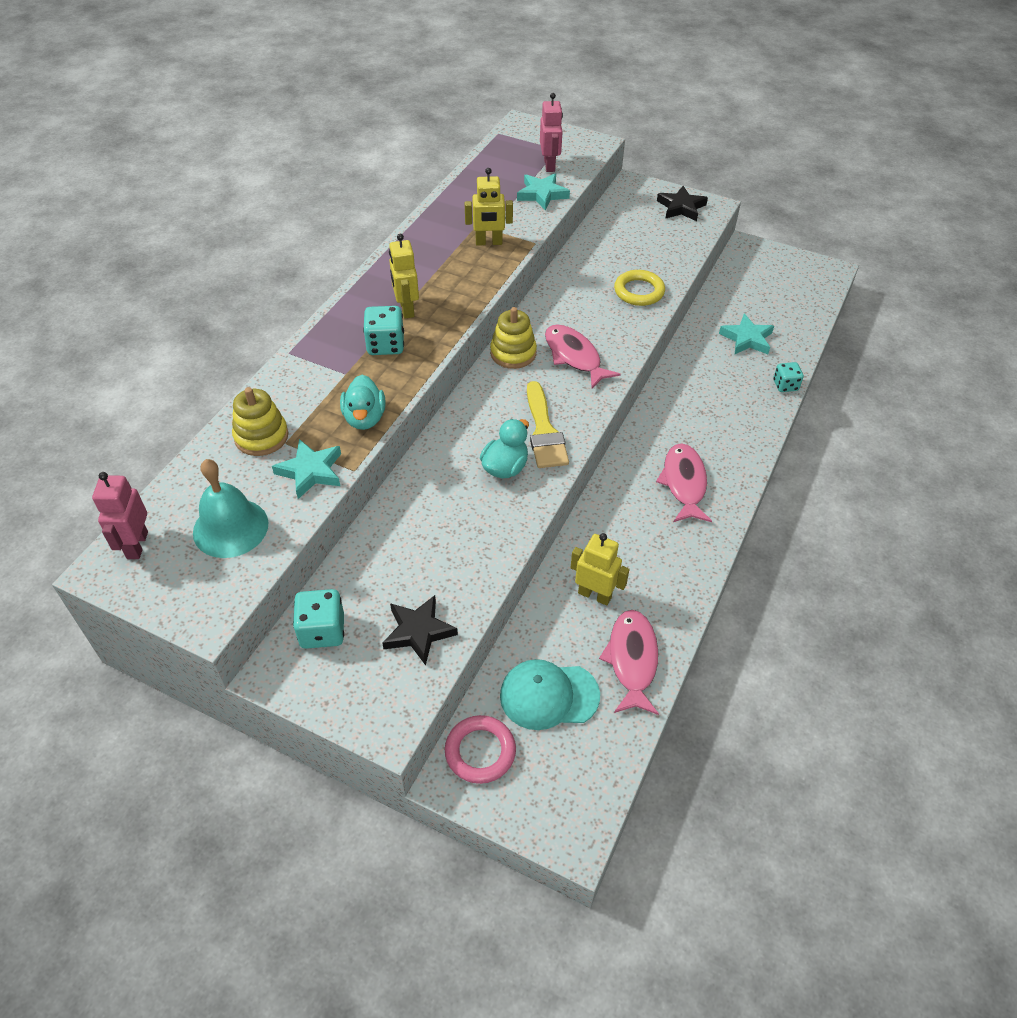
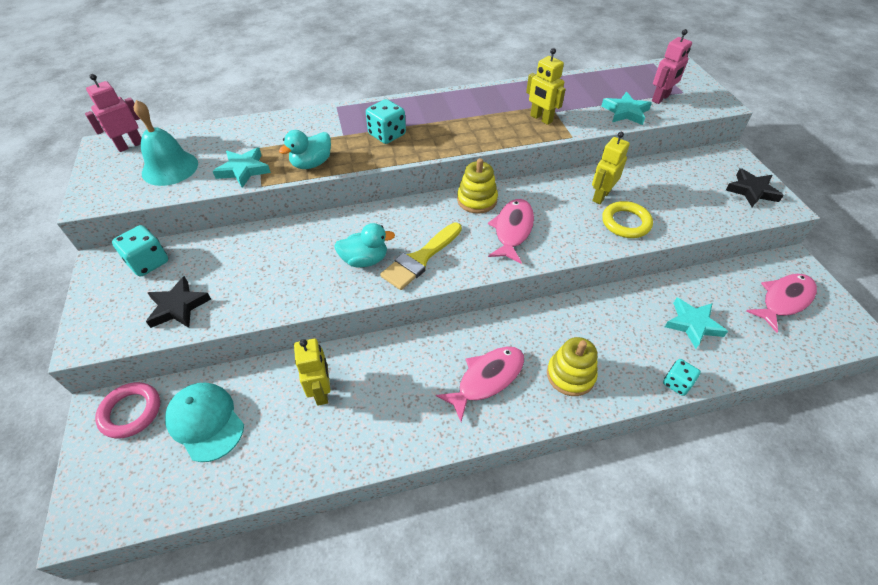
camera: 50 degrees right, 0 degrees up
(261, 436) = (255, 136): yellow stacking toy -> yellow stacking toy (570, 375)
(406, 309) = (430, 124): yellow robot -> yellow robot (600, 196)
(632, 660) = (276, 455): pink fish -> pink fish (783, 300)

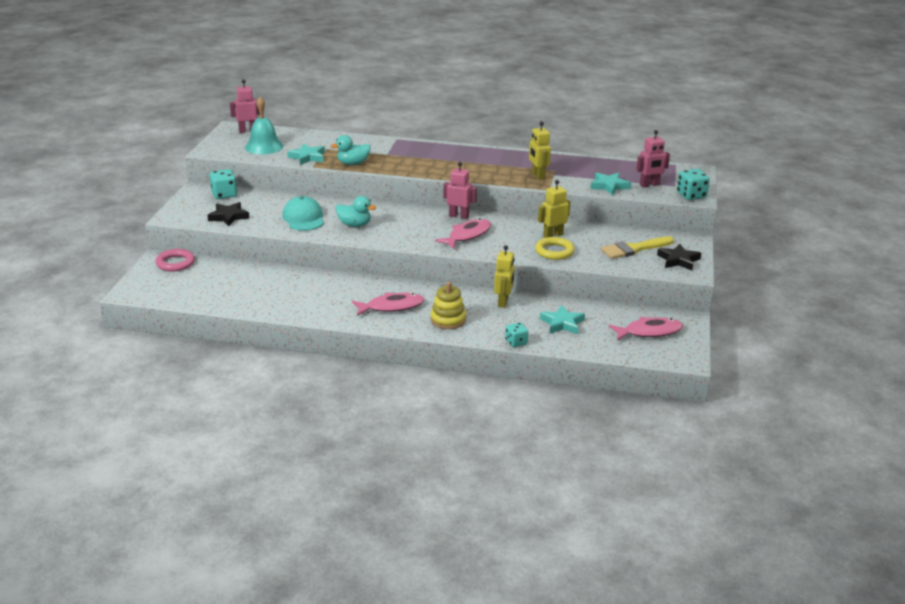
camera: 25 degrees right, 20 degrees down
(205, 422) = (212, 277): turquoise cap -> turquoise cap (303, 218)
(321, 391) = (286, 284): yellow robot -> yellow robot (503, 302)
(387, 135) = (416, 160): turquoise dice -> turquoise dice (691, 195)
(420, 259) = (391, 233): yellow brush -> yellow brush (634, 249)
(477, 200) = (459, 216): yellow stacking toy -> pink robot

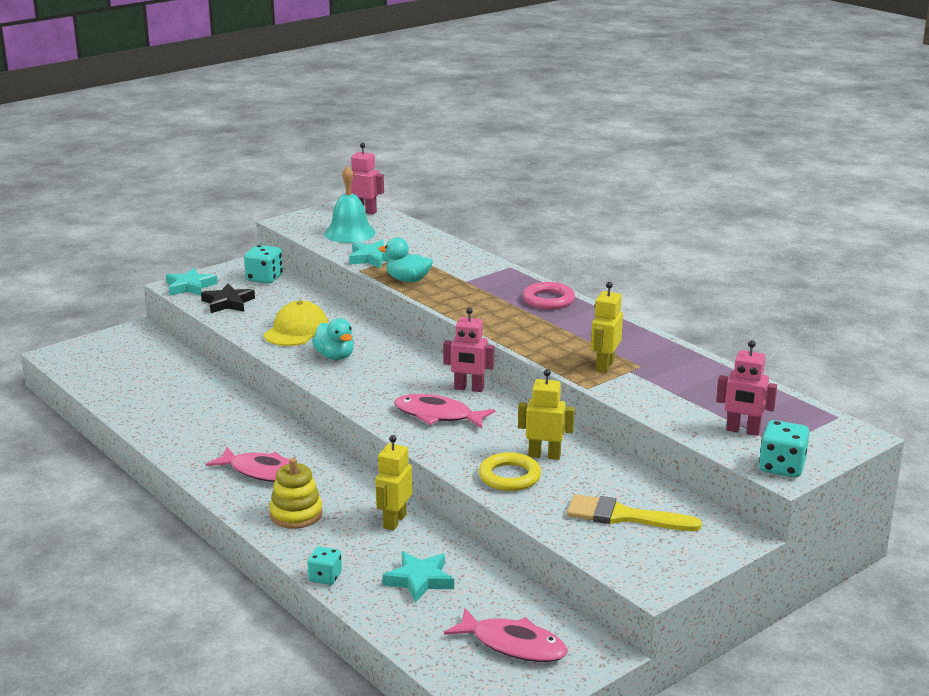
camera: 40 degrees right, 5 degrees down
(175, 263) = (143, 340): pink ring -> pink ring (548, 300)
(303, 218) = (296, 330): turquoise cap -> yellow cap
(459, 216) = (469, 388): pink robot -> pink robot turned 135 degrees clockwise
(467, 235) = (438, 415): pink fish -> pink fish turned 150 degrees counterclockwise
(503, 302) = (394, 521): yellow robot -> yellow robot turned 150 degrees clockwise
(609, 186) = (679, 412): turquoise star -> turquoise star (190, 286)
(678, 260) = (661, 558): black star -> none

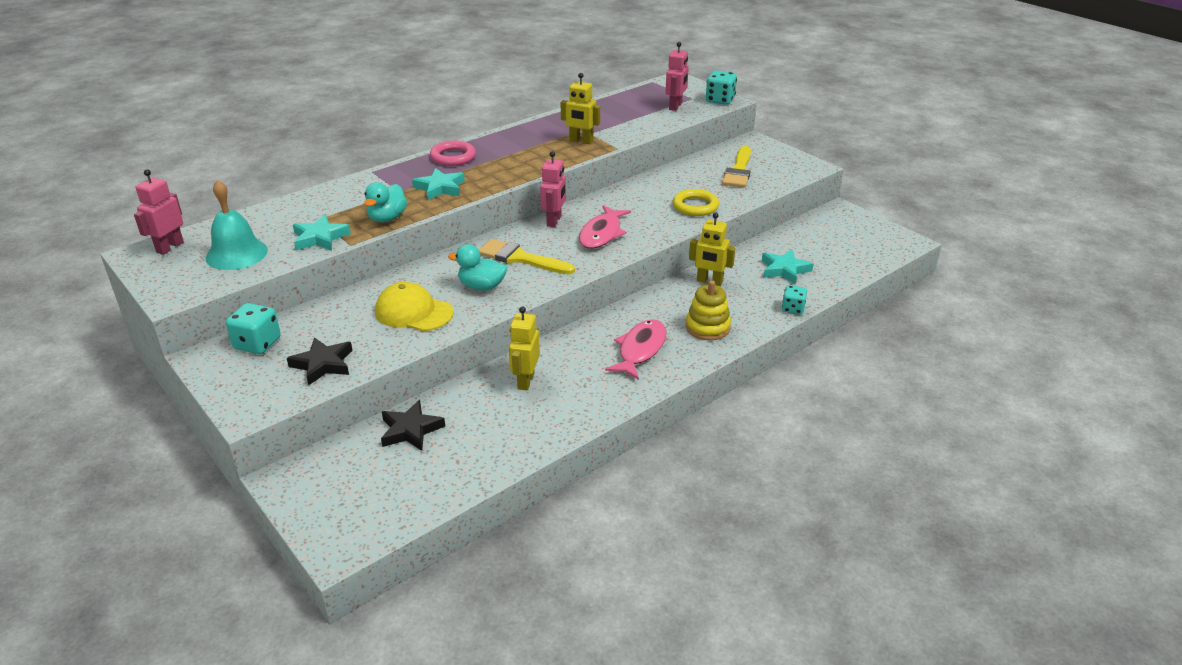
camera: 90 degrees left, 10 degrees up
(176, 369) = (410, 430): none -> black star
(190, 286) = (258, 399): turquoise star -> turquoise star (440, 188)
(335, 356) = (482, 286): turquoise duck -> turquoise duck turned 135 degrees counterclockwise
(387, 373) = (520, 258): none -> yellow brush
(513, 645) = (844, 236): pink fish -> none
(544, 455) = (662, 193): yellow robot -> yellow robot (525, 381)

